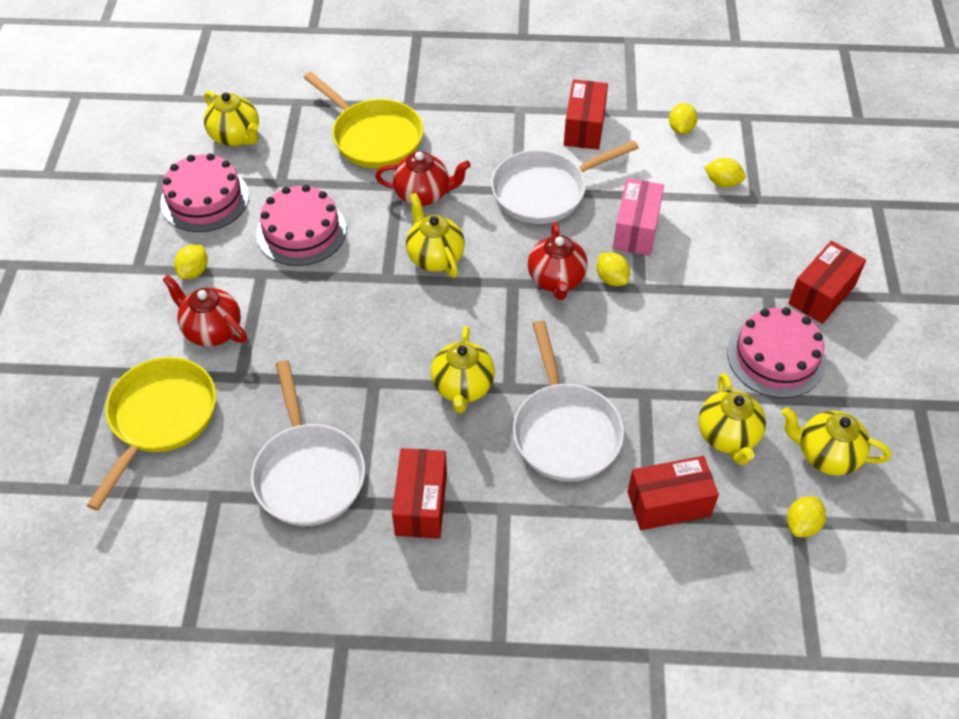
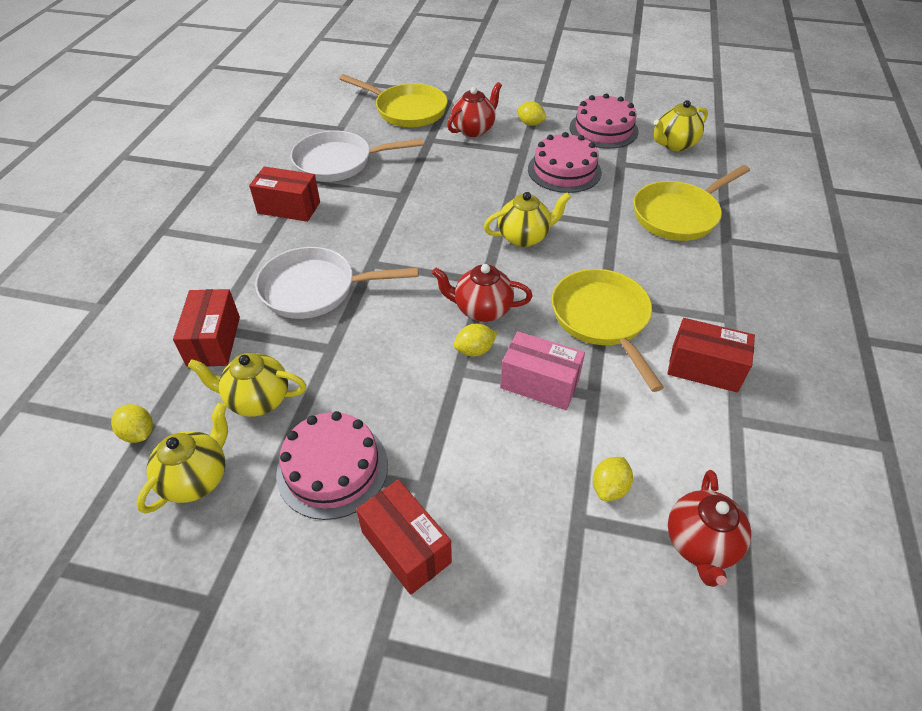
camera: 100 degrees right, 5 degrees down
(423, 194) = (602, 238): red teapot -> red teapot (700, 544)
(463, 387) = (381, 238): yellow teapot -> none
(544, 191) = (602, 319): white pan -> yellow pan
(681, 129) = (709, 465): yellow lemon -> none

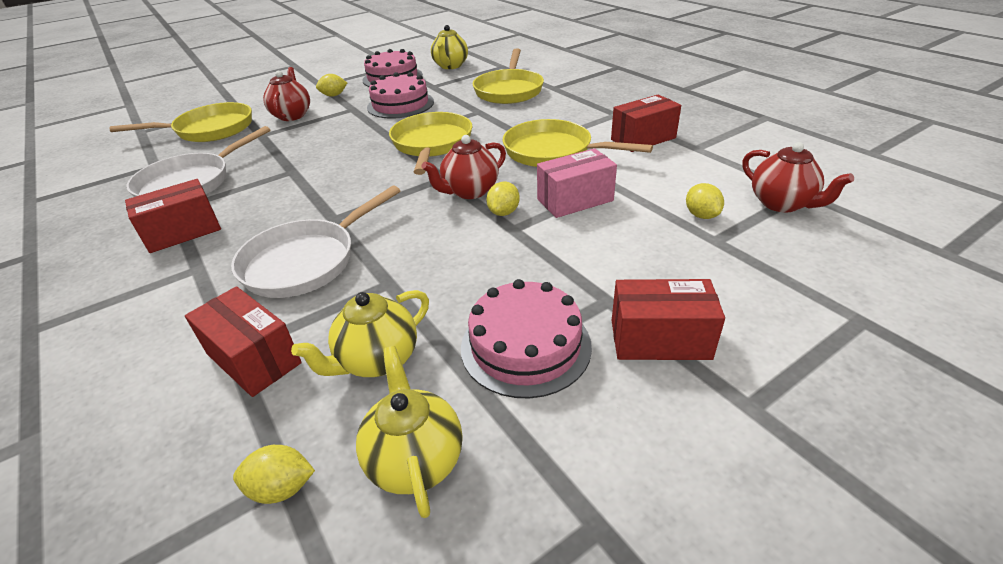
camera: 45 degrees left, 10 degrees down
(524, 237) = (432, 144): yellow teapot -> yellow pan

